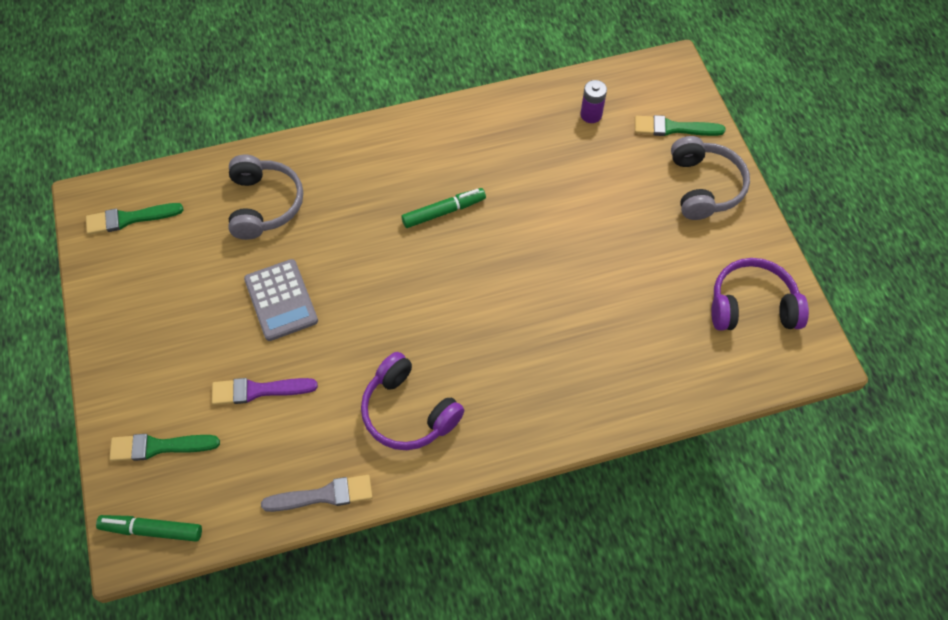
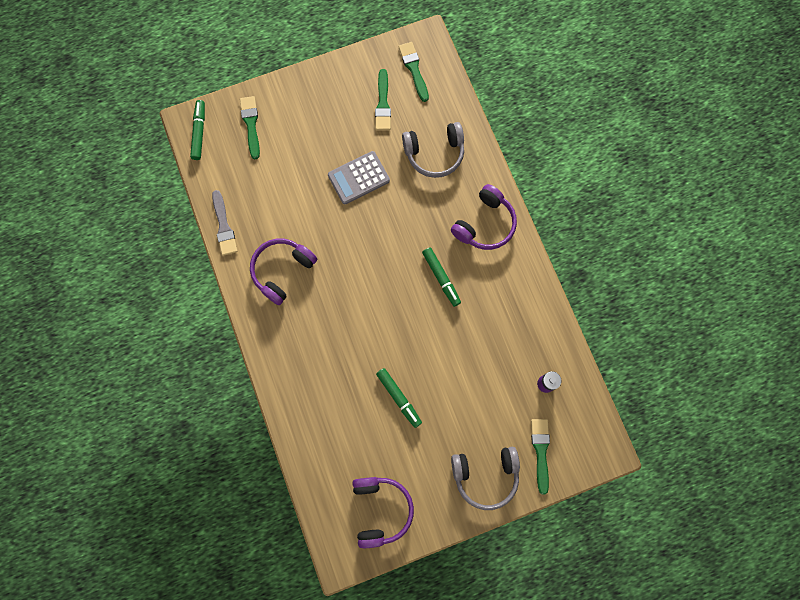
camera: 85 degrees right, 15 degrees up
(172, 261) = (383, 103): none -> green brush
(259, 390) = (292, 176): purple brush -> none
(376, 157) = (485, 224): none -> purple headphones
(604, 273) = (399, 398): none -> green marker

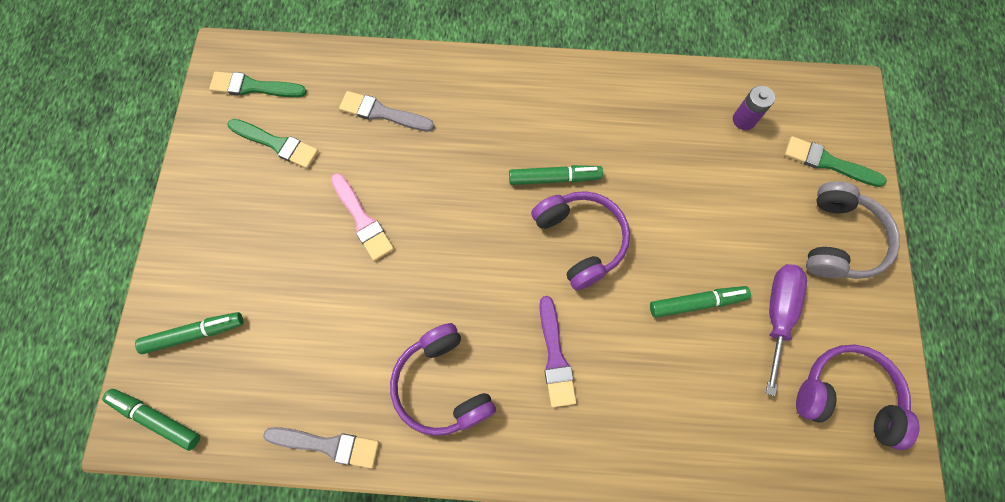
camera: 65 degrees left, 5 degrees down
(251, 124) = (194, 333): green brush -> green marker
(327, 326) = (555, 356): none -> purple brush
(358, 178) = (362, 220): grey calculator -> pink brush
(414, 451) = (777, 315): none -> purple screwdriver
(434, 153) = (382, 113): grey headphones -> grey brush
(485, 224) = (508, 97): purple headphones -> purple headphones (580, 240)

